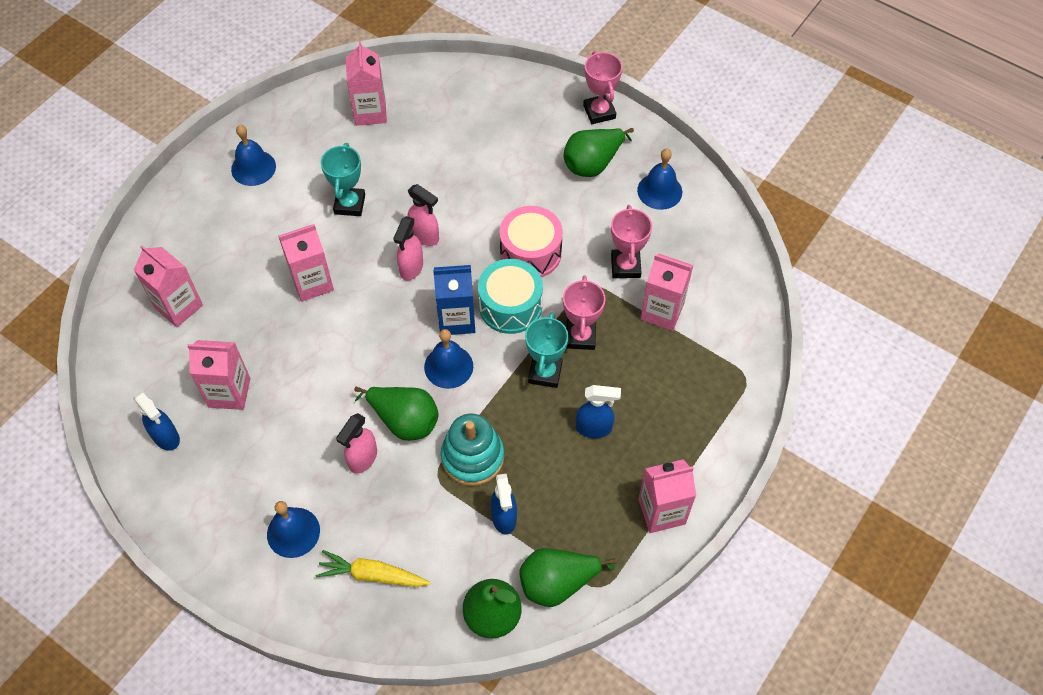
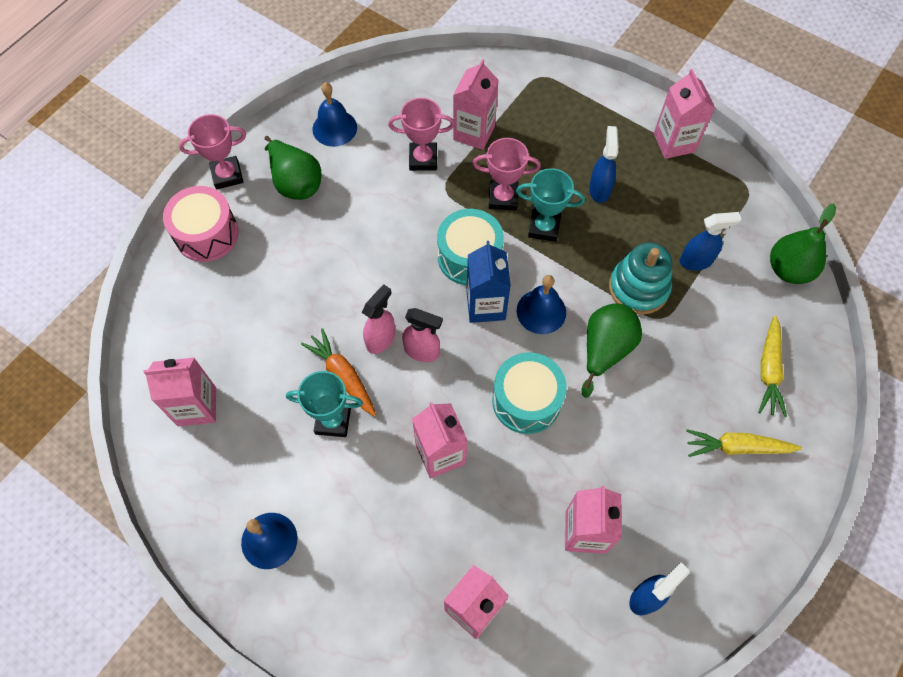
camera: 90 degrees left, 5 degrees up
(293, 532) = (737, 447): blue bell -> yellow carrot
(356, 350) = (526, 400): none -> turquoise drum
(362, 459) = (651, 386): pink spray bottle -> none
(391, 209) = (343, 375): none -> orange carrot
(530, 253) = (405, 239): pink drum -> pink drum (206, 234)
(558, 583) = (750, 220): green pear -> none

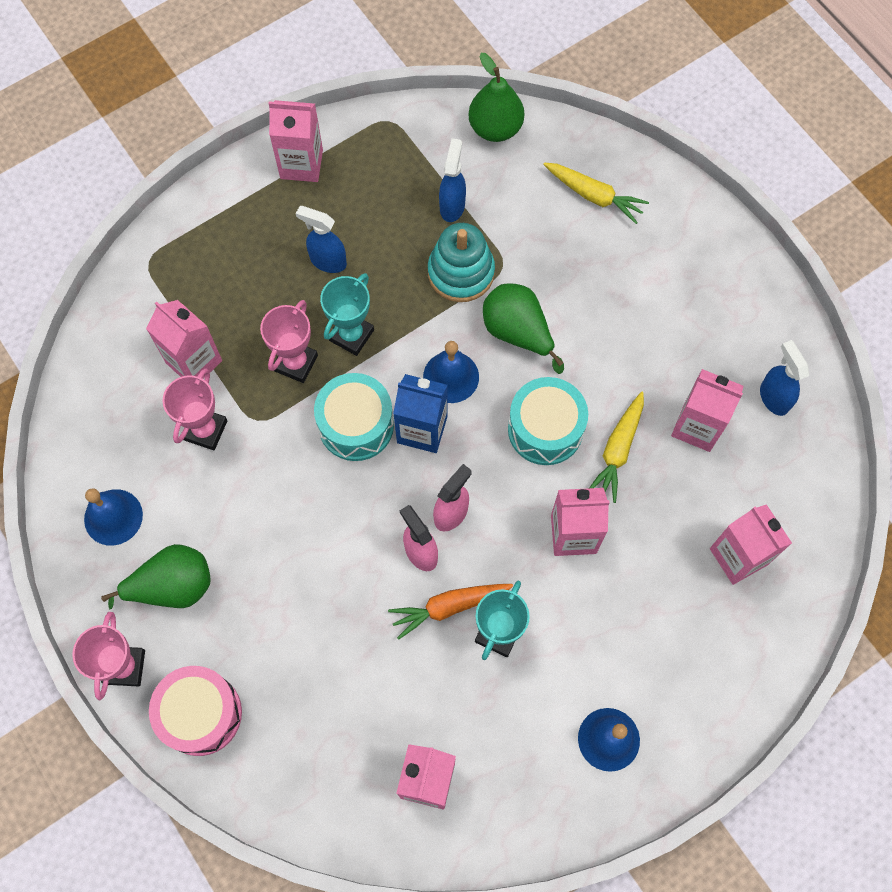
camera: 70 degrees left, 5 degrees up
(737, 447) = (660, 258): yellow carrot -> yellow carrot (618, 450)

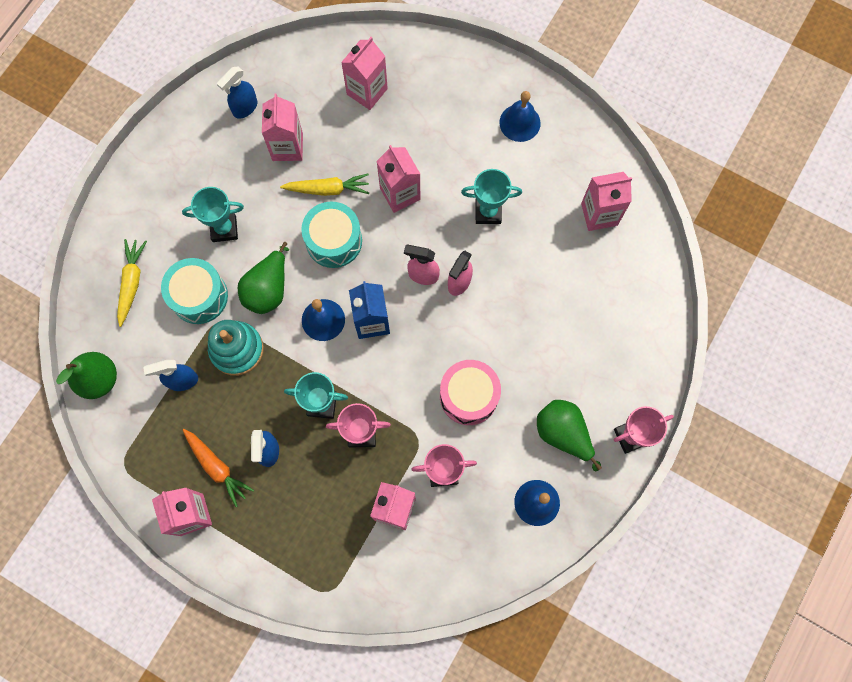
camera: 115 degrees left, 5 degrees up
(201, 714) = (633, 370): pink drum -> pink drum (468, 396)
(356, 425) = (389, 367): turquoise drum -> turquoise drum (199, 296)
(449, 607) = (486, 249): orange carrot -> orange carrot (217, 467)
(617, 314) = (224, 229): none -> turquoise trophy

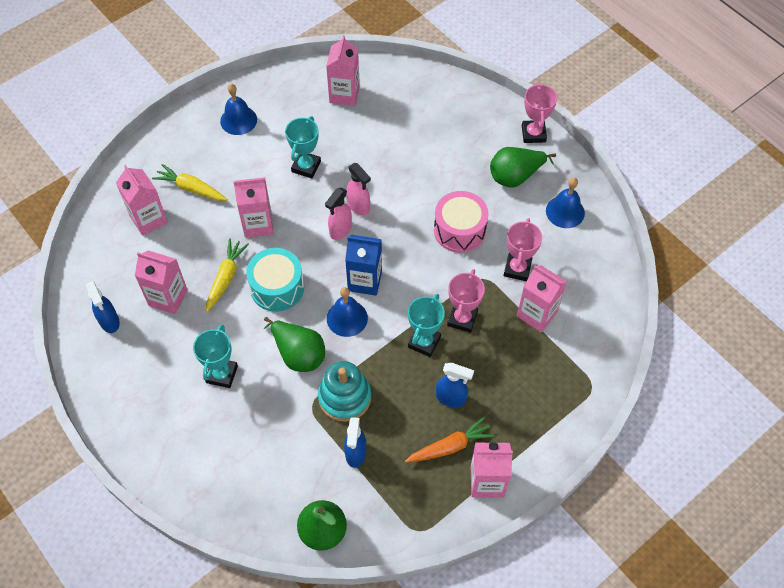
camera: 70 degrees left, 15 degrees down
(132, 283) = (237, 473): yellow carrot -> yellow carrot (191, 188)
(199, 296) = (278, 415): turquoise drum -> none

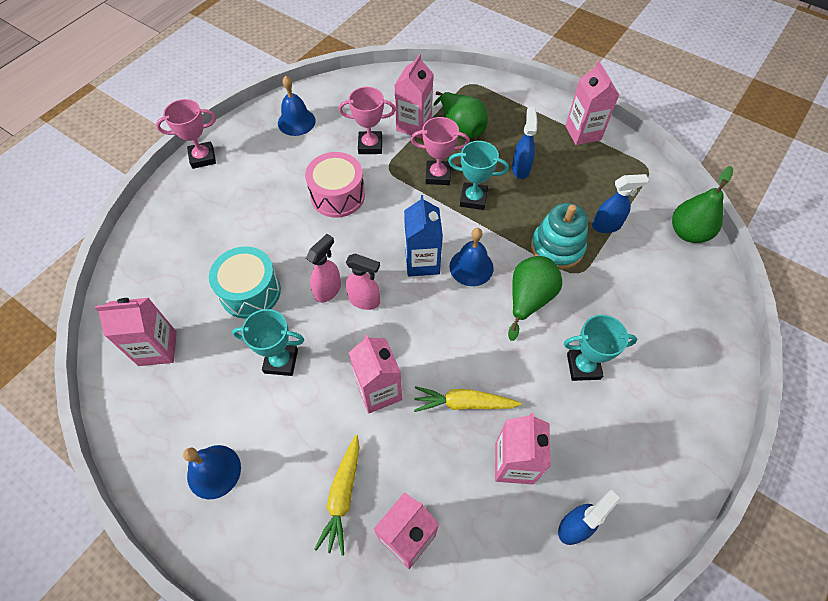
camera: 105 degrees left, 0 degrees up
(277, 287) = (458, 343): turquoise drum -> turquoise drum (250, 292)
(450, 446) = (565, 161): orange carrot -> none
(515, 176) = (261, 163): green pear -> green pear (461, 128)

